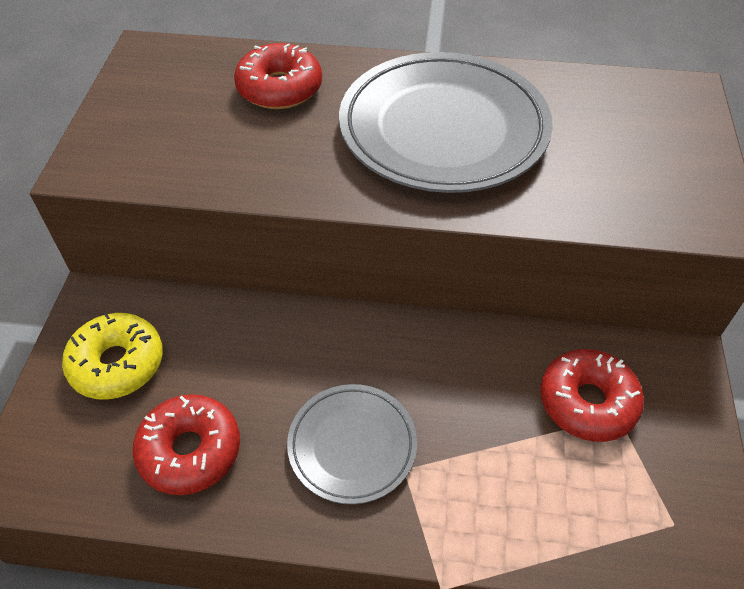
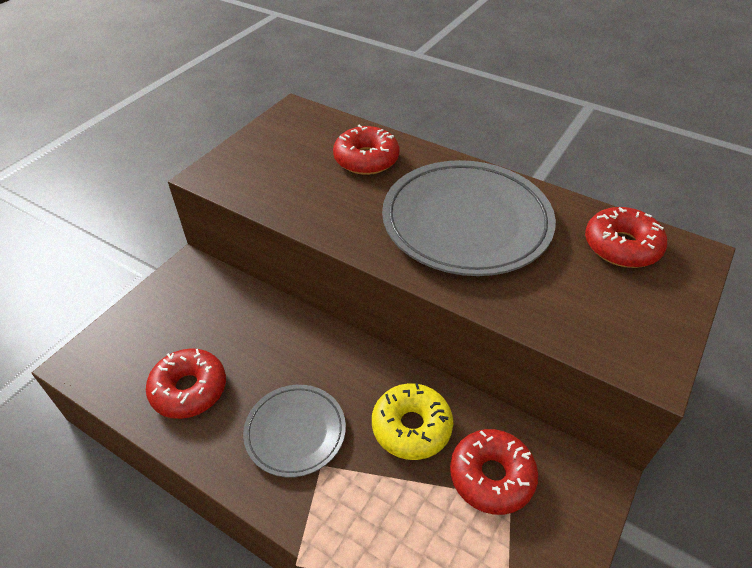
camera: 25 degrees right, 5 degrees down
(117, 363) = (179, 314): yellow donut -> yellow donut (411, 427)
(616, 105) = (621, 246): none -> red donut

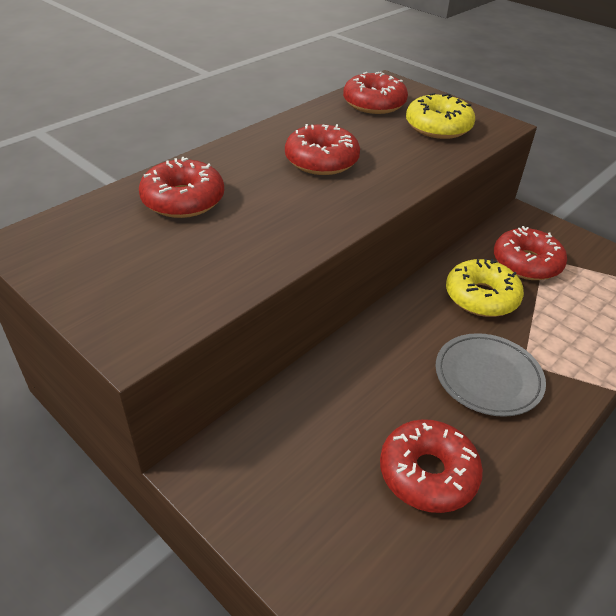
camera: 80 degrees left, 5 degrees down
(466, 223) = (321, 161): grey plate -> red donut
(599, 306) = (438, 127): none -> yellow donut

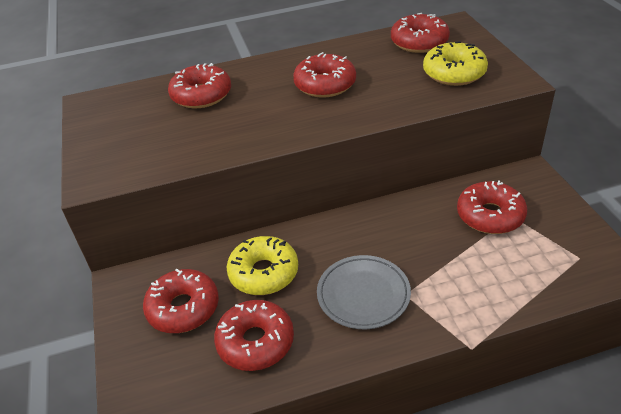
camera: 35 degrees right, 0 degrees up
(310, 470) = (183, 308): none -> red donut
(481, 297) = (419, 232): yellow donut -> yellow donut (264, 273)

